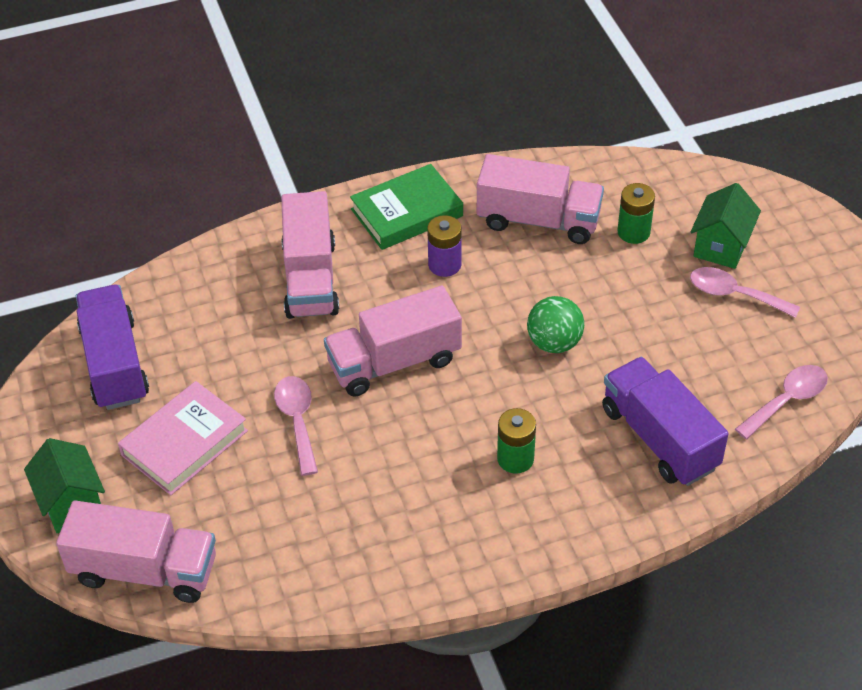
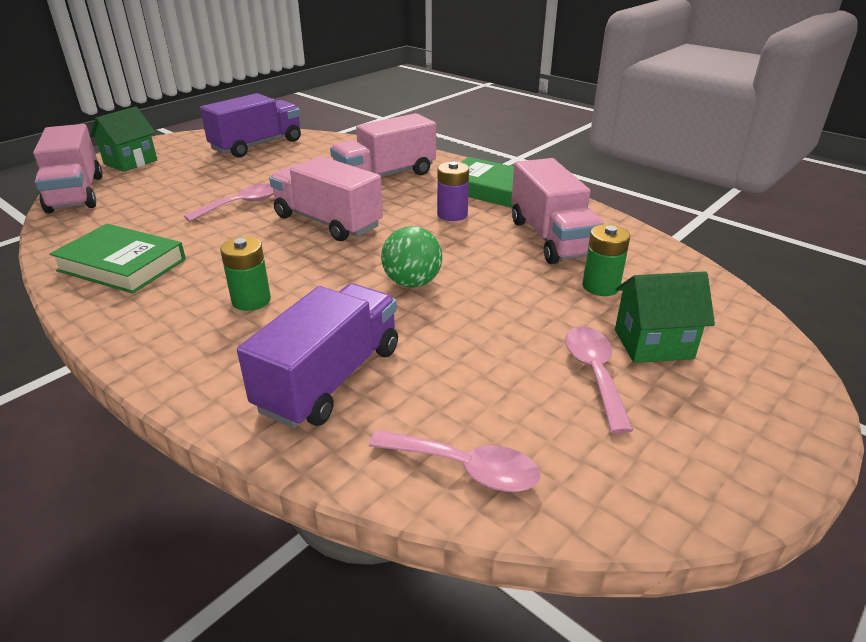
camera: 60 degrees right, 15 degrees down
(184, 443) = (199, 177): pink book -> none
(380, 545) = (122, 265): none -> green book

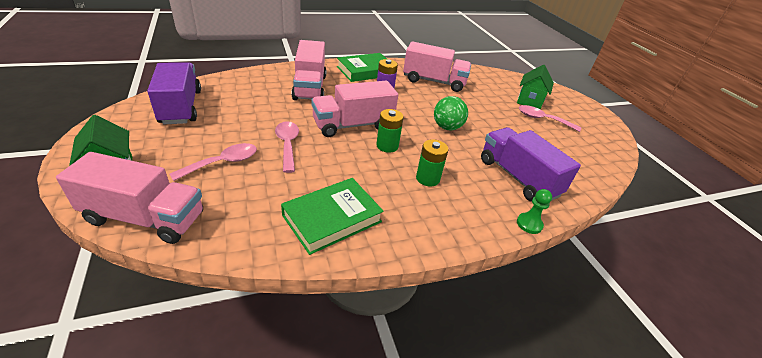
camera: 65 degrees left, 5 degrees up
(201, 413) = (529, 224): none -> green pawn
(465, 468) = (589, 167): pink spoon -> pink spoon (223, 163)
(600, 286) = (483, 91): green battery -> green battery (387, 146)

